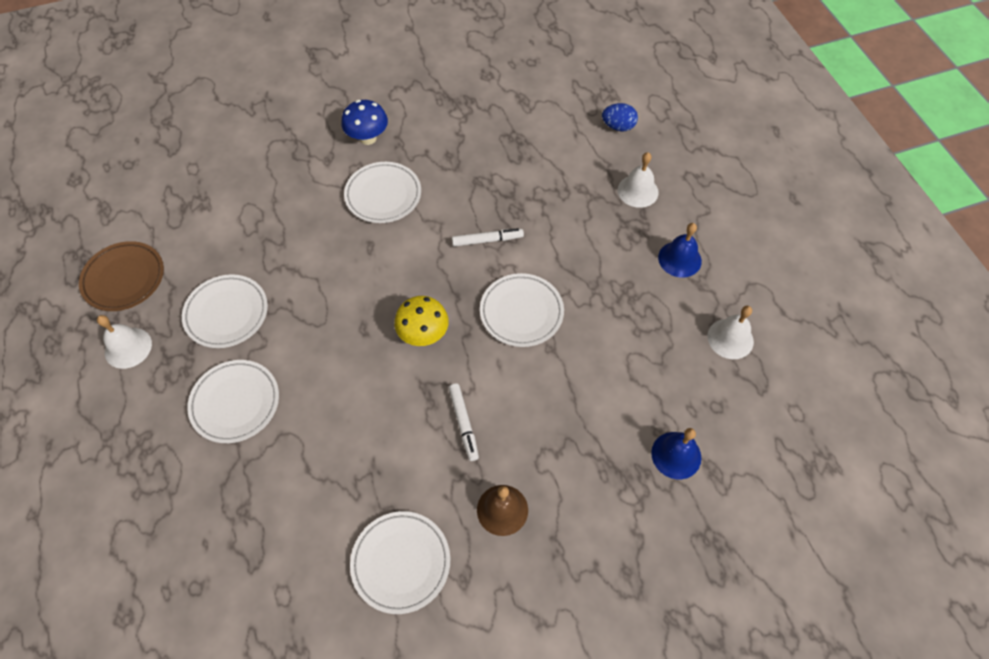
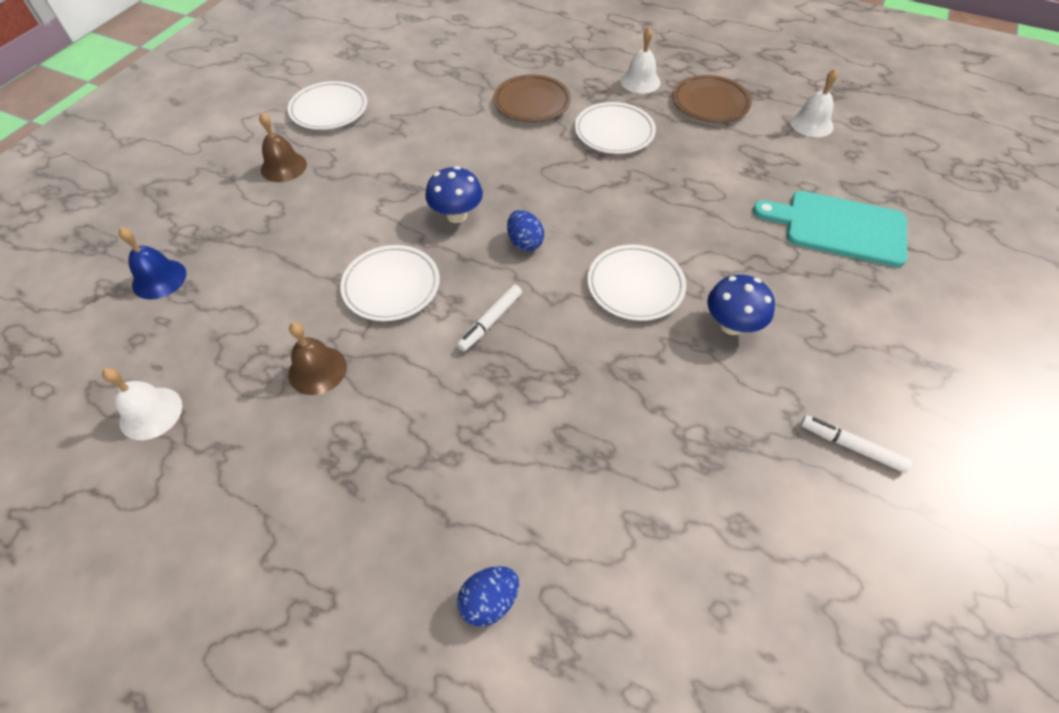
camera: 135 degrees right, 5 degrees down
(226, 135) = (838, 227): none -> turquoise cutting board
(235, 403) = (532, 103): white plate -> brown plate
(406, 275) = (525, 242): none -> blue egg
(423, 334) = (456, 215): yellow mushroom -> blue mushroom
(464, 423) = (361, 188): white marker -> white marker (851, 447)
(613, 289) = (317, 370): none -> brown bell
(638, 191) = (379, 513): white bell -> white bell (811, 123)
(679, 259) = (263, 461): blue bell -> none

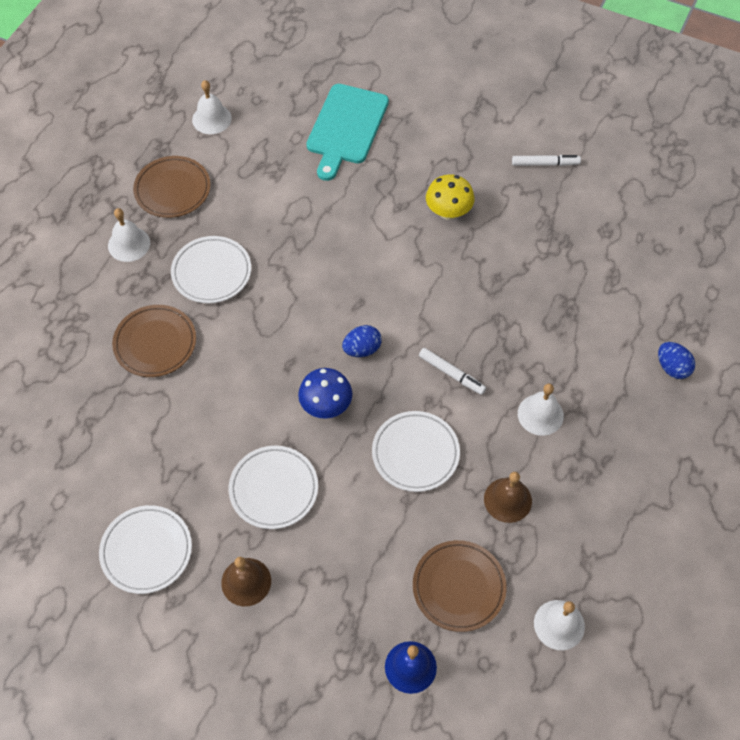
camera: 90 degrees left, 5 degrees up
(227, 320) = (459, 587): none -> brown plate
(426, 412) = (540, 414): none -> white bell
(635, 286) = (411, 270): white plate -> white plate (274, 489)
(731, 325) = (448, 212): blue mushroom -> yellow mushroom
(851, 447) = (545, 163): white marker -> white marker turned 120 degrees counterclockwise

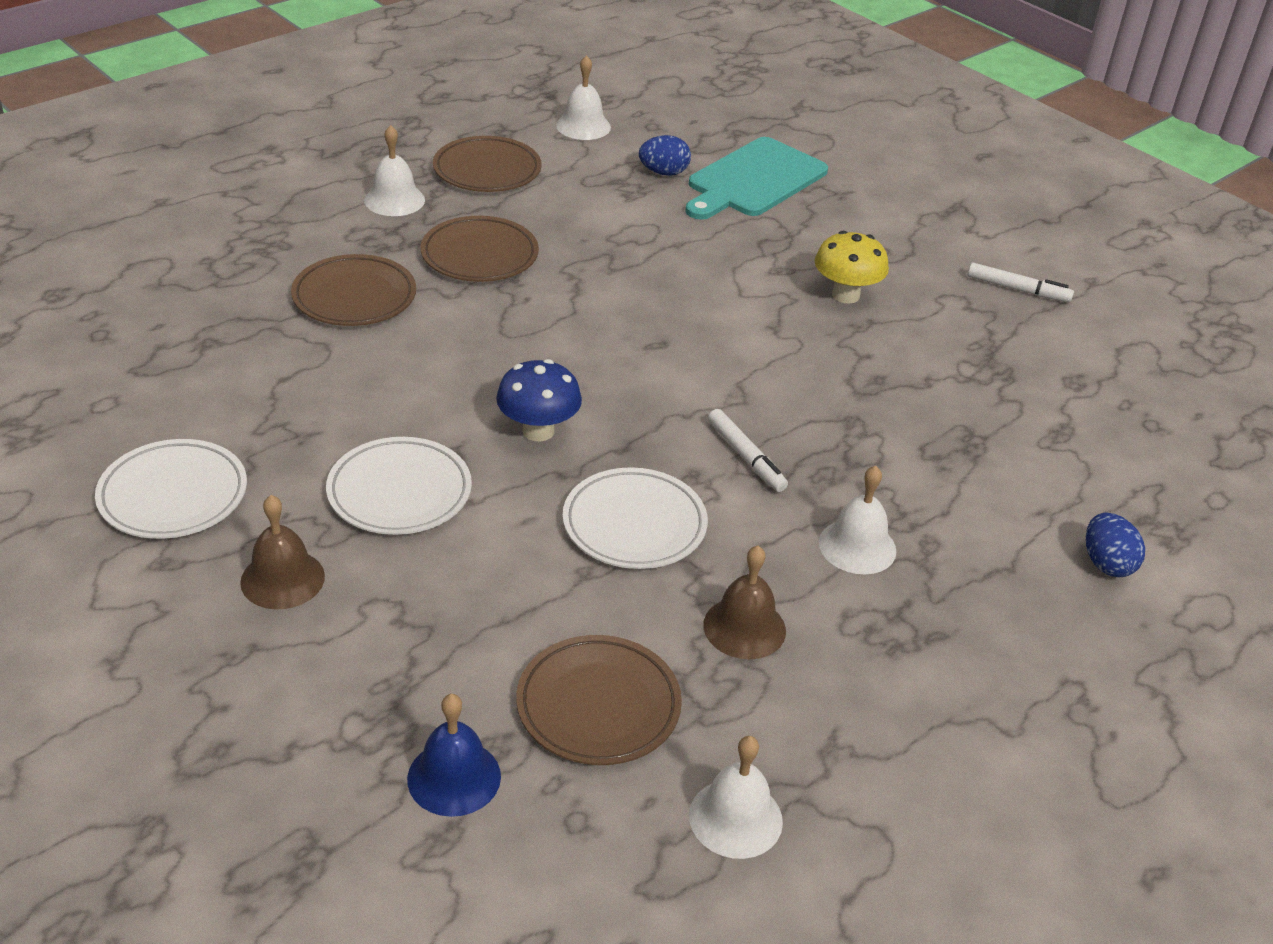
camera: 20 degrees right, 20 degrees down
(211, 272) = (479, 255): white plate -> brown plate
(362, 349) = (631, 390): blue egg -> blue egg (663, 173)

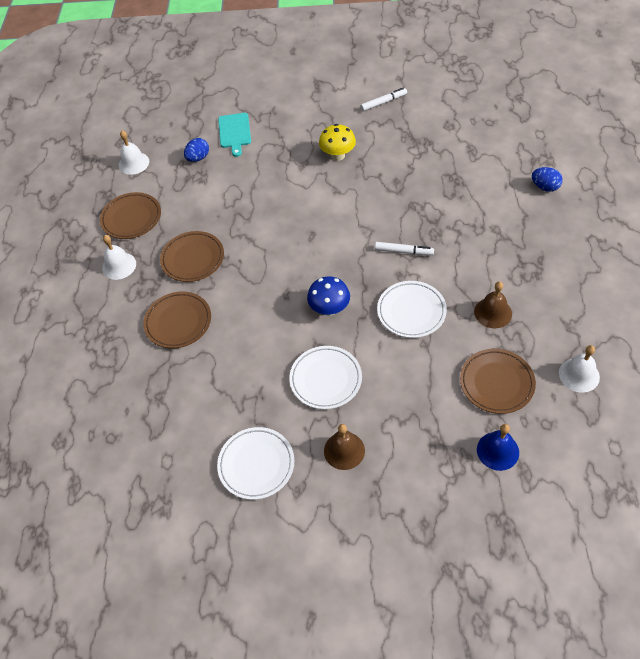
camera: 40 degrees left, 15 degrees up
(753, 180) = (234, 132): turquoise cutting board -> turquoise cutting board, size x0.65
(857, 546) = (479, 251): white bell -> none

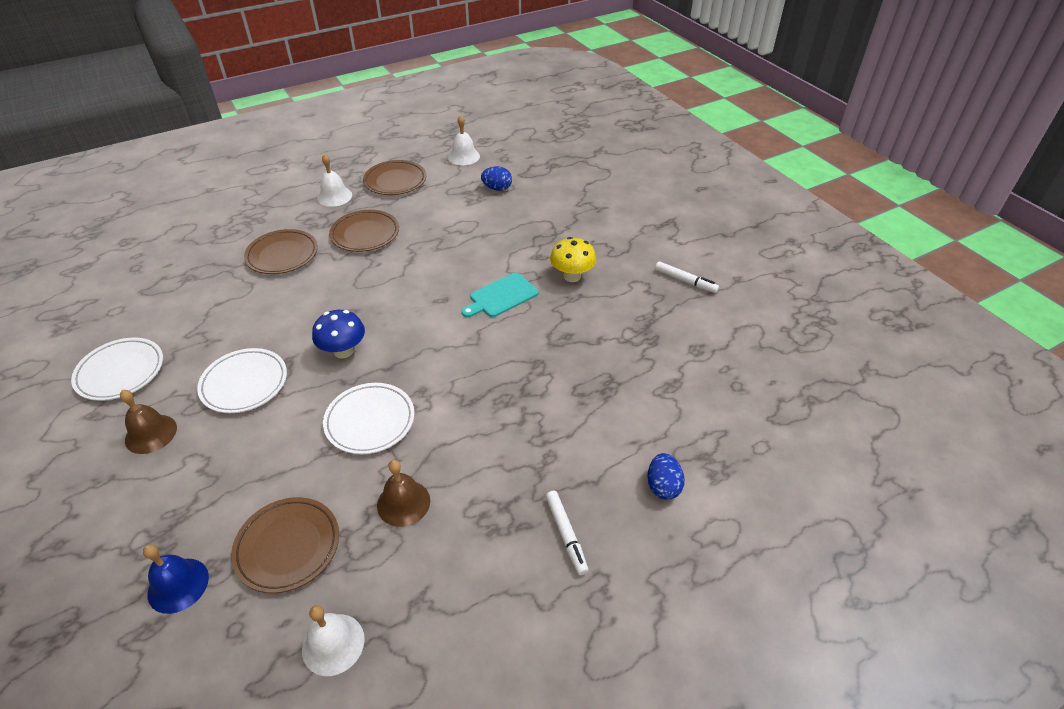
camera: 55 degrees right, 10 degrees down
(234, 132) = (549, 196): turquoise cutting board -> turquoise cutting board (501, 296)
(404, 251) = (460, 381): white marker -> white marker (566, 535)

